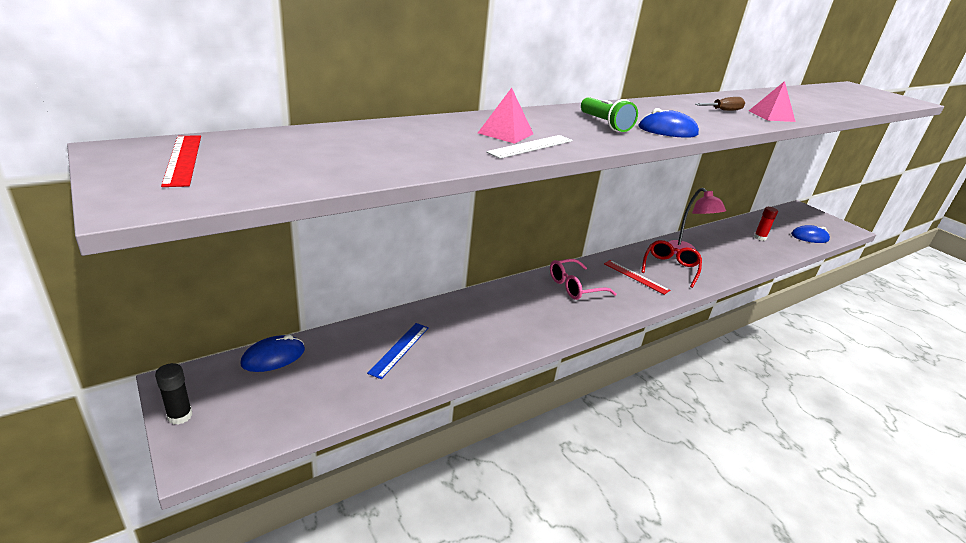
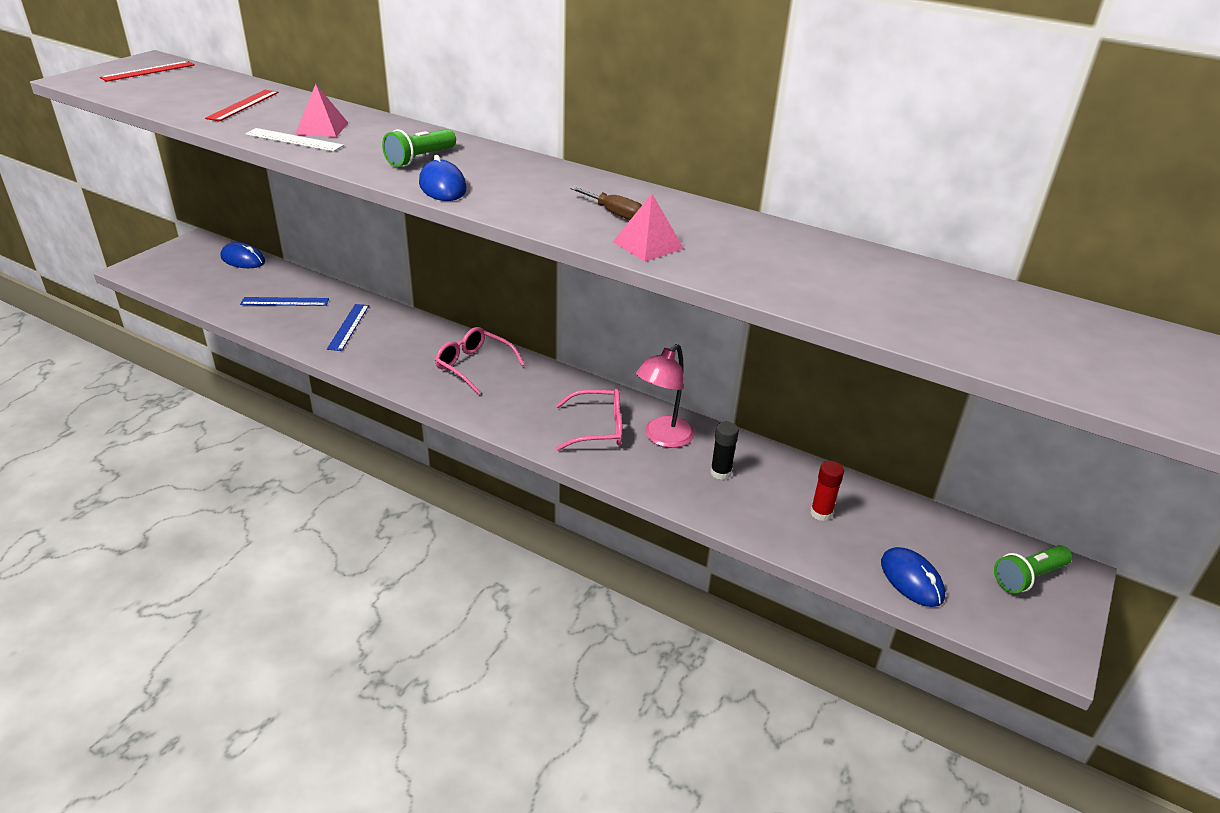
camera: 65 degrees right, 5 degrees up
(180, 416) = (164, 253): black glue stick -> black glue stick (720, 473)
(477, 325) = (348, 327): none -> blue ruler
(636, 277) = (542, 404): red ruler -> red ruler (243, 105)
(670, 268) = (597, 428): red glasses -> pink glasses
(805, 215) = (1028, 577): none -> green flashlight

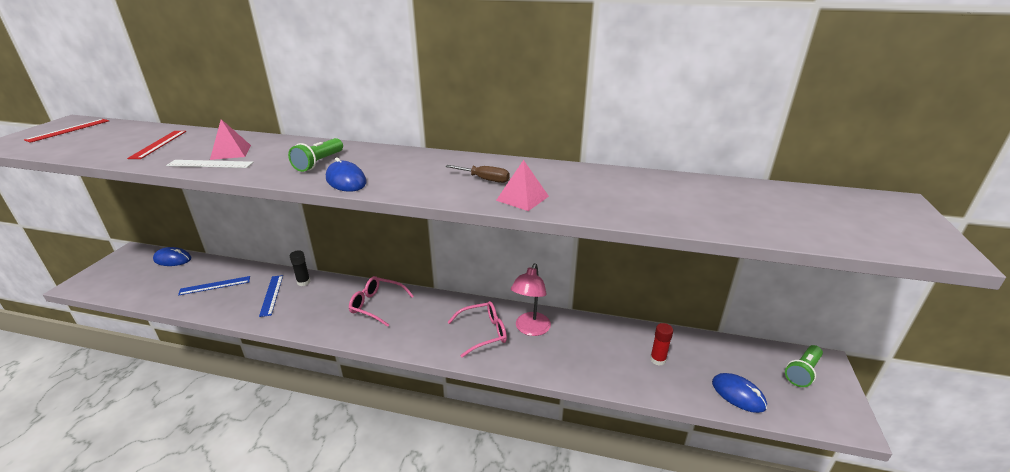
camera: 15 degrees left, 5 degrees down
(720, 473) = (580, 346): black glue stick -> black glue stick (303, 282)

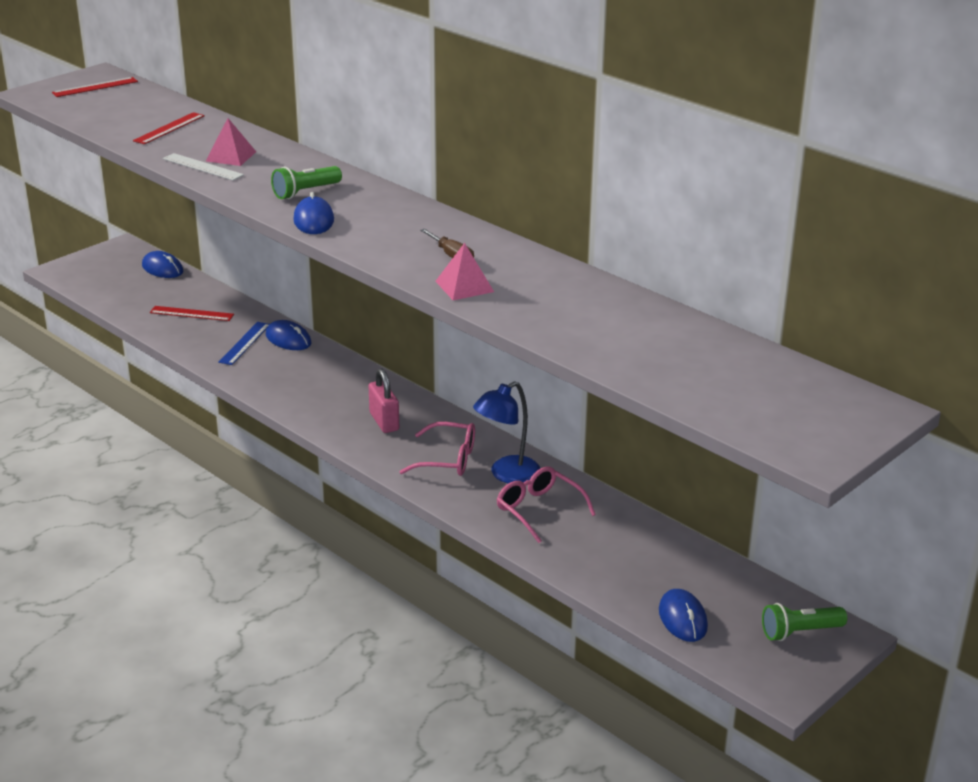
camera: 30 degrees right, 0 degrees up
(215, 285) = (192, 313): blue ruler -> red ruler
(303, 282) = (288, 339): black glue stick -> blue mouse
(377, 305) = (352, 391): pink glasses -> pink glasses (539, 510)
(417, 320) = (384, 422): none -> pink padlock
(530, 329) = (507, 474): pink lamp -> blue lamp
(657, 359) = (627, 555): red glue stick -> none

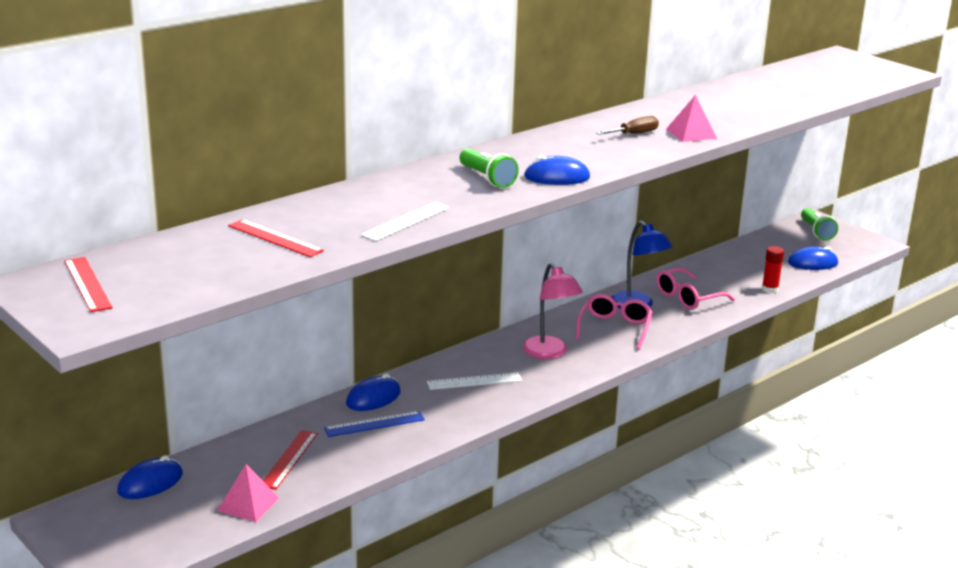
camera: 85 degrees left, 5 degrees down
(231, 156) = (379, 208): pink pyramid -> pink pyramid (248, 504)
(244, 343) = (374, 424): blue ruler -> blue ruler turned 45 degrees counterclockwise
(322, 384) = (474, 381): none -> white ruler
(384, 422) = (549, 353): pink padlock -> pink lamp
(583, 574) = (770, 289): none -> red glue stick

